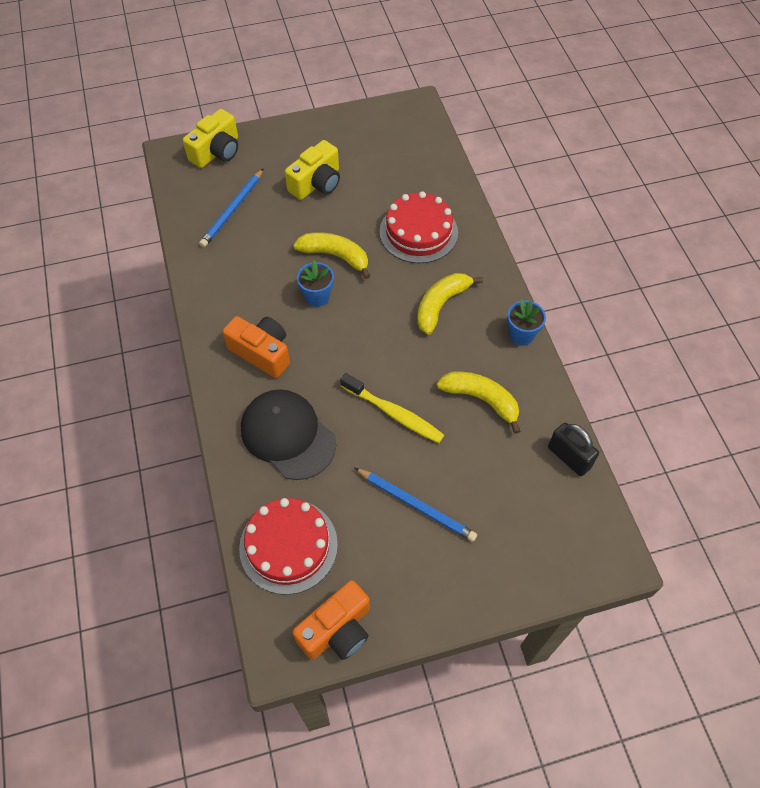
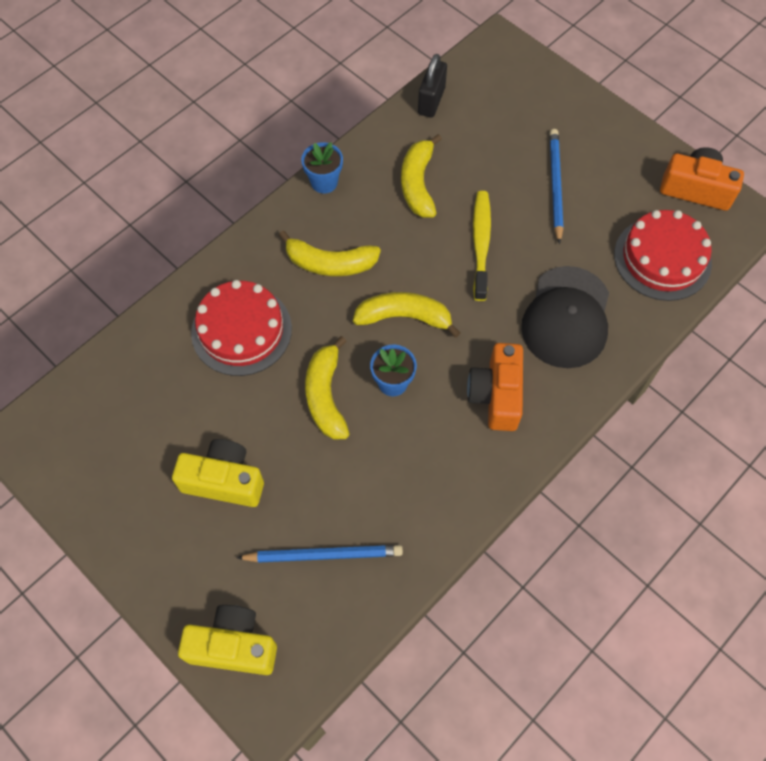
camera: 120 degrees left, 5 degrees up
(364, 329) = (404, 317): none -> yellow banana

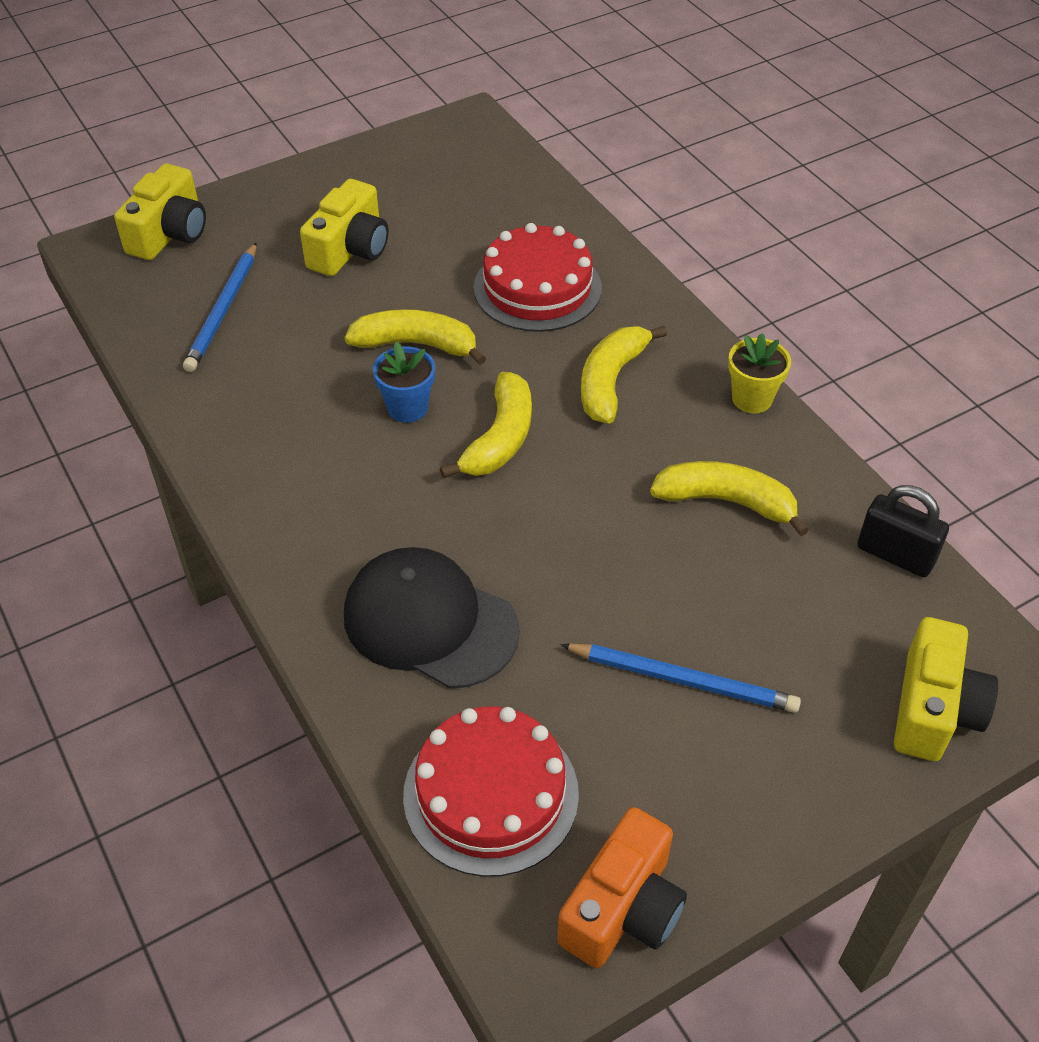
camera: 105 degrees right, 15 degrees down
(324, 182) = (752, 399): blue flower pot -> yellow flower pot
(481, 243) = (595, 551): yellow toothbrush -> none
(496, 395) = (343, 507): orange camera -> none
(529, 79) = (933, 709): none -> yellow camera

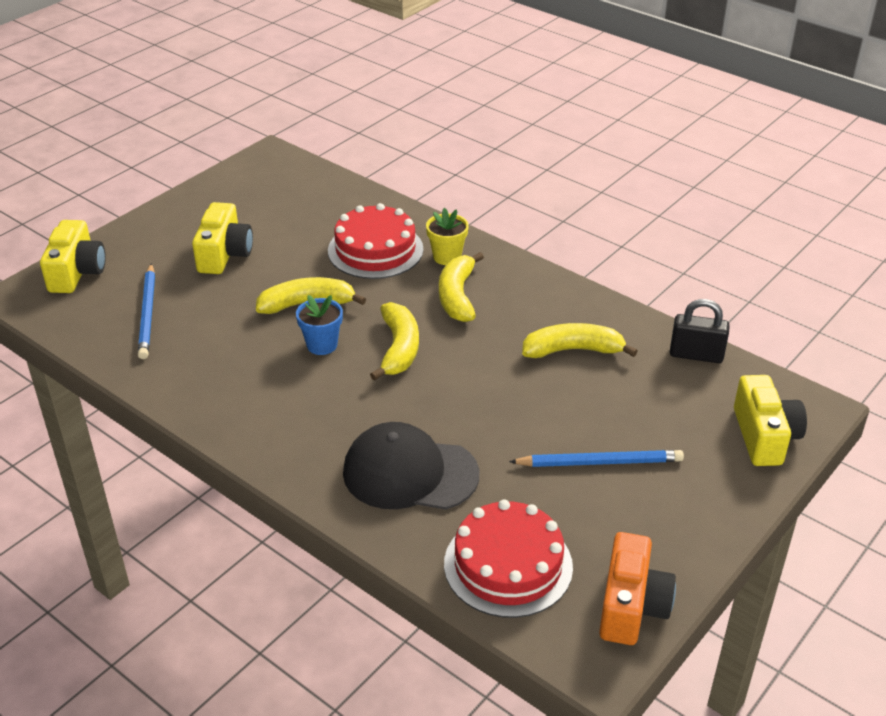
camera: 20 degrees left, 10 degrees down
(752, 399) = (557, 285): yellow flower pot -> yellow flower pot (447, 257)

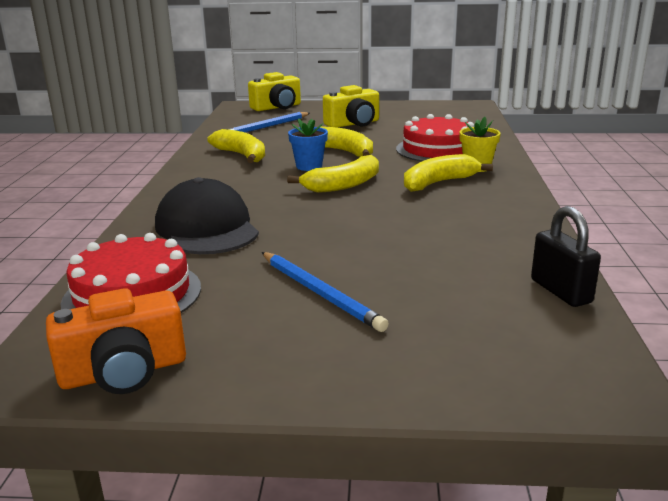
camera: 55 degrees right, 15 degrees down
(573, 350) = (455, 237): yellow banana -> yellow banana (242, 155)
(764, 436) = (501, 372): yellow camera -> none

